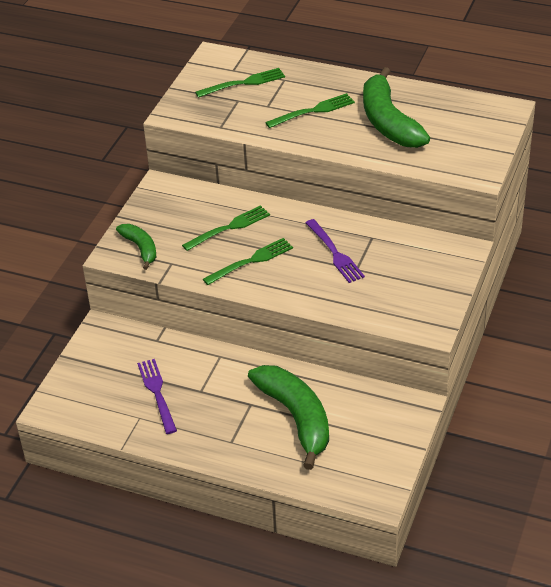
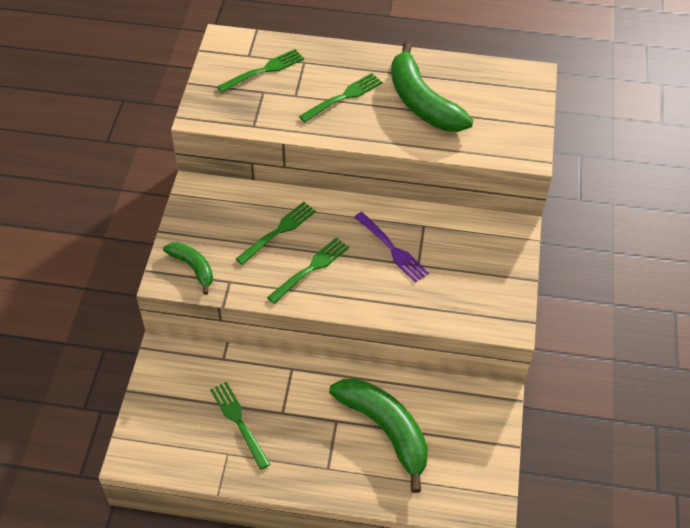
camera: 15 degrees left, 10 degrees up
(157, 393) = (239, 422): purple fork -> green fork

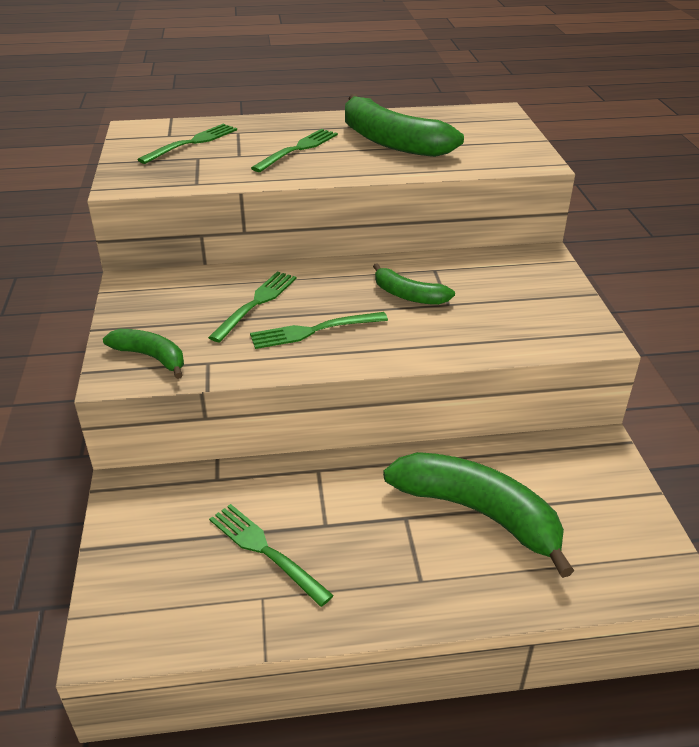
camera: 15 degrees left, 15 degrees down
(310, 269) = (314, 331): green fork -> green fork turned 135 degrees counterclockwise
(392, 249) = (408, 295): purple fork -> green banana

